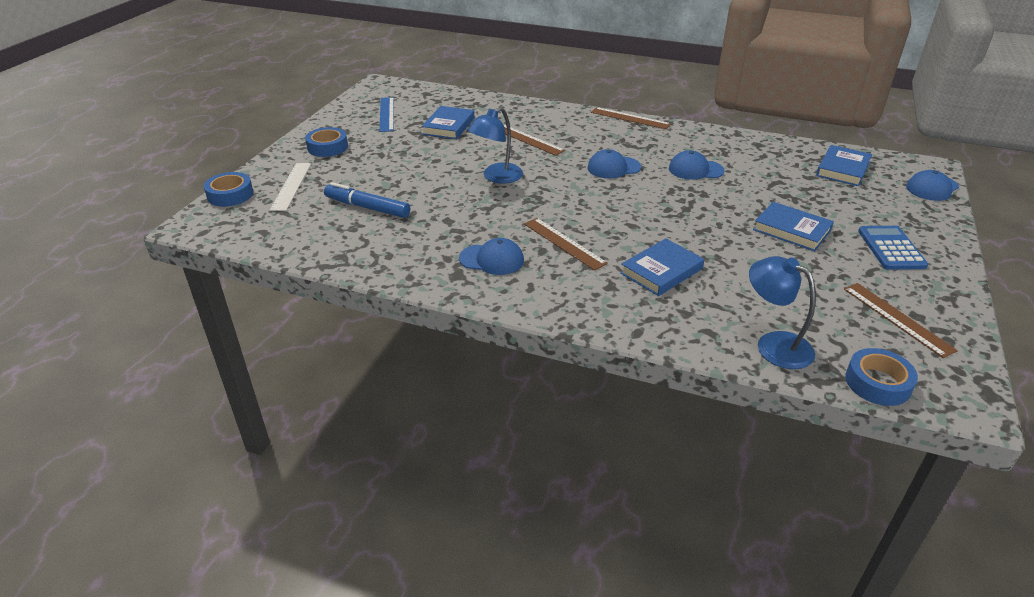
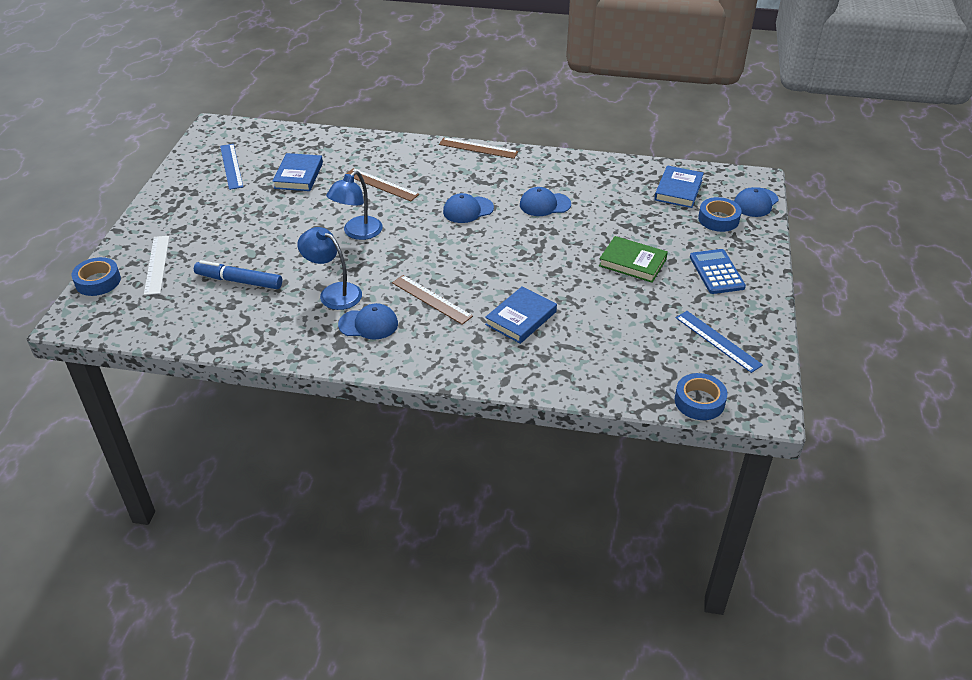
camera: 10 degrees left, 5 degrees up
(327, 147) = (180, 214): blue tape -> blue tape (718, 219)
(774, 344) = (618, 378): blue lamp -> blue lamp (333, 293)
(791, 230) = (632, 262): blue book -> green book
(897, 318) = (718, 341): brown ruler -> blue ruler

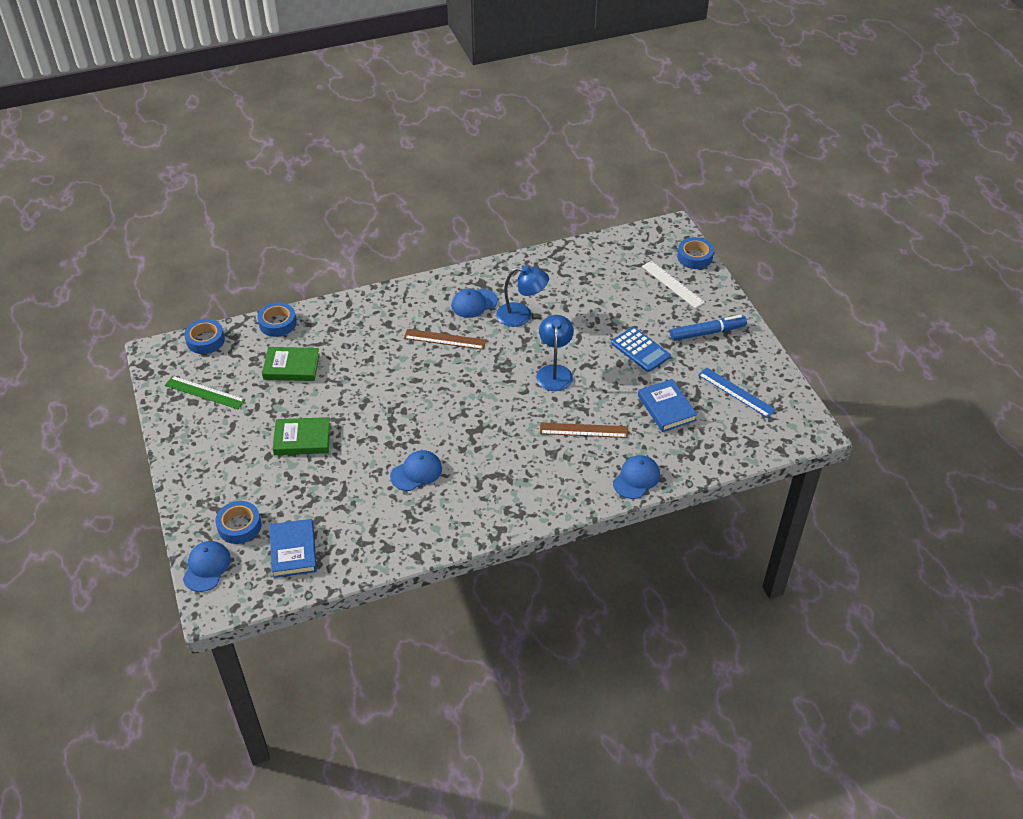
camera: 150 degrees right, 5 degrees up
(239, 281) = (599, 296): blue marker -> blue marker (707, 332)
(468, 210) = (482, 435): blue cap -> blue cap (636, 478)
(478, 148) = (533, 520): brown ruler -> none
(521, 318) = (366, 351): blue book -> none
(603, 388) = (277, 323): none -> blue tape
(610, 332) = (291, 367): none -> green book
(716, 272) = (224, 459): blue calculator -> blue calculator (640, 350)
(718, 341) = (204, 392): blue ruler -> green ruler

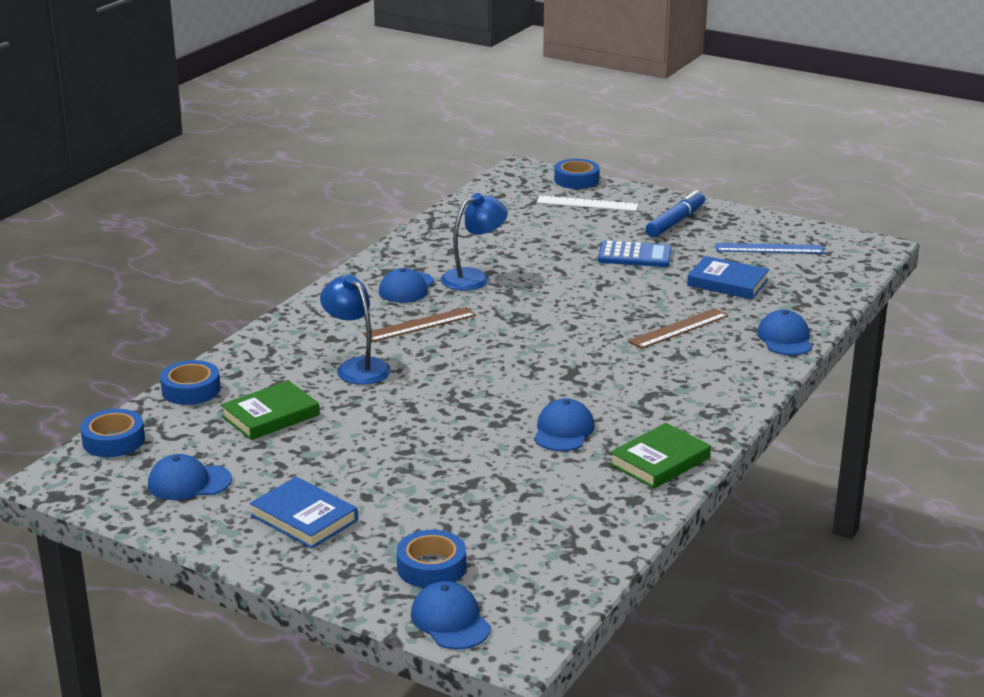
camera: 40 degrees left, 20 degrees down
(204, 392) = (189, 482): green ruler -> blue cap
(293, 550) = (532, 554): blue book -> blue book (304, 518)
(302, 439) = (386, 464): green book -> green book (659, 461)
(554, 372) = (578, 302): blue lamp -> blue lamp (357, 367)

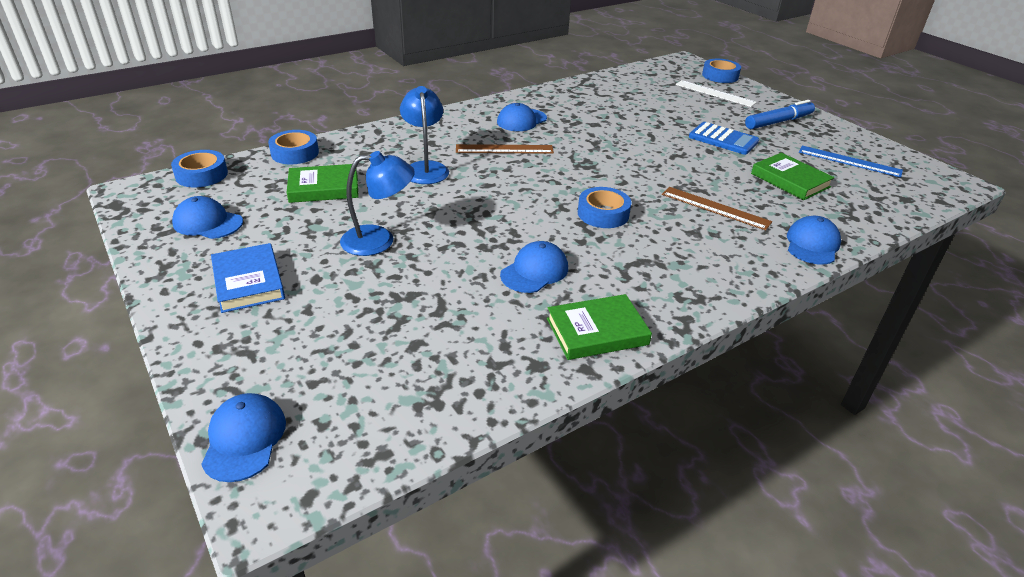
camera: 25 degrees right, 10 degrees up
(431, 567) = (291, 370): blue tape -> blue tape (603, 214)
(473, 277) = (579, 125): blue lamp -> blue lamp (379, 240)
(678, 328) = (715, 208): brown ruler -> brown ruler turned 45 degrees clockwise
(727, 283) = (790, 180): blue book -> green book

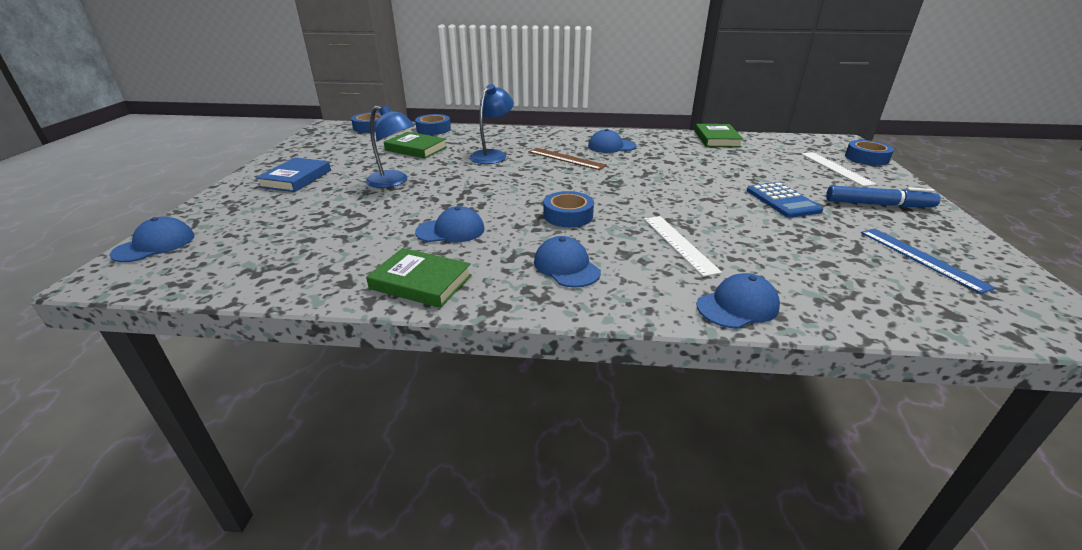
camera: 40 degrees right, 5 degrees down
(208, 223) = (331, 148): blue cap -> blue cap (566, 267)
(715, 208) = (679, 244): brown ruler -> white ruler
(790, 180) = (807, 250): green book -> green book (717, 139)

